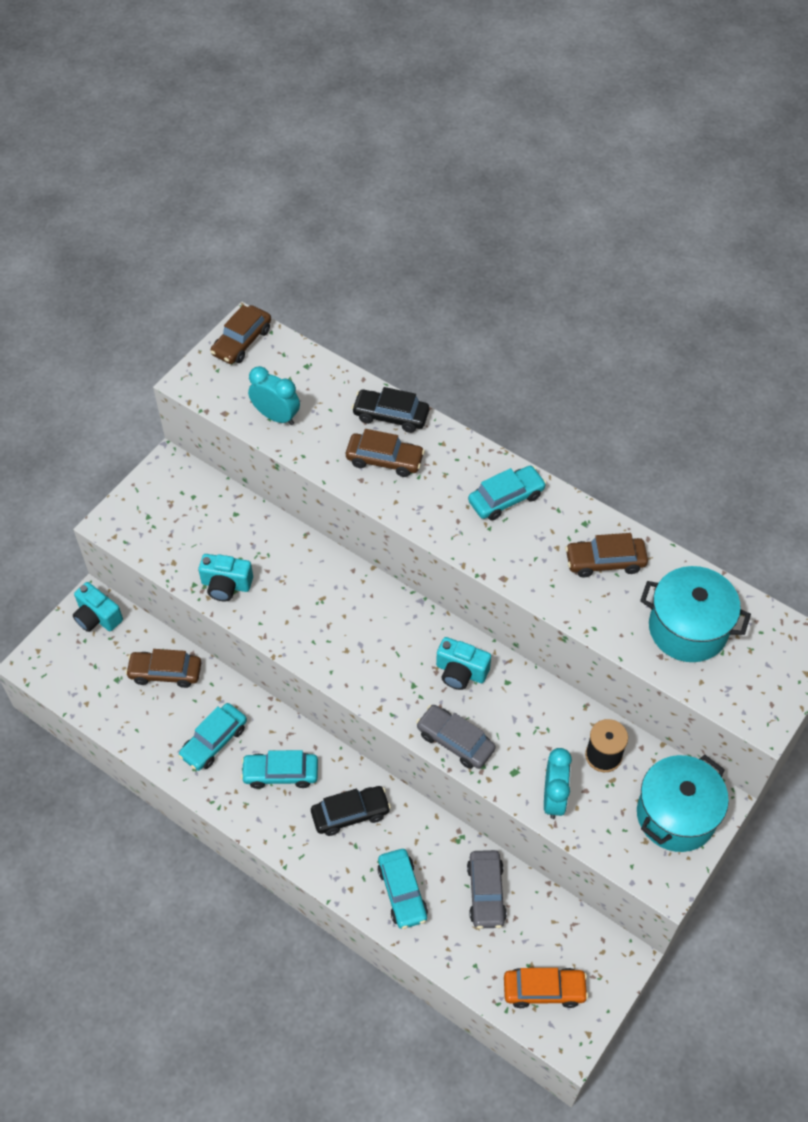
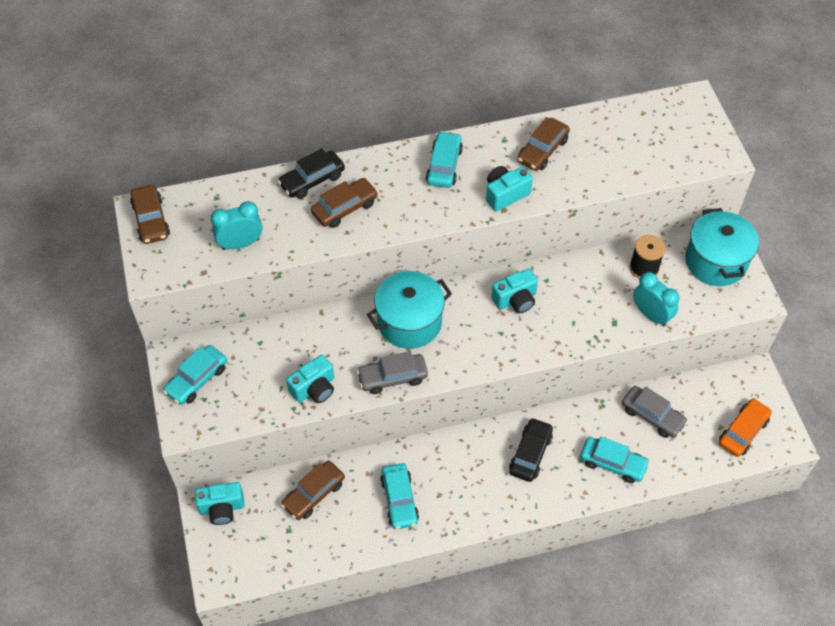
camera: 50 degrees left, 0 degrees up
(280, 773) = (462, 475): turquoise car -> turquoise car (197, 379)
(455, 741) = (564, 339): grey car -> grey car (392, 377)
(522, 567) = (505, 194): none -> turquoise camera
(688, 629) = (629, 145): turquoise pot -> turquoise pot (409, 322)

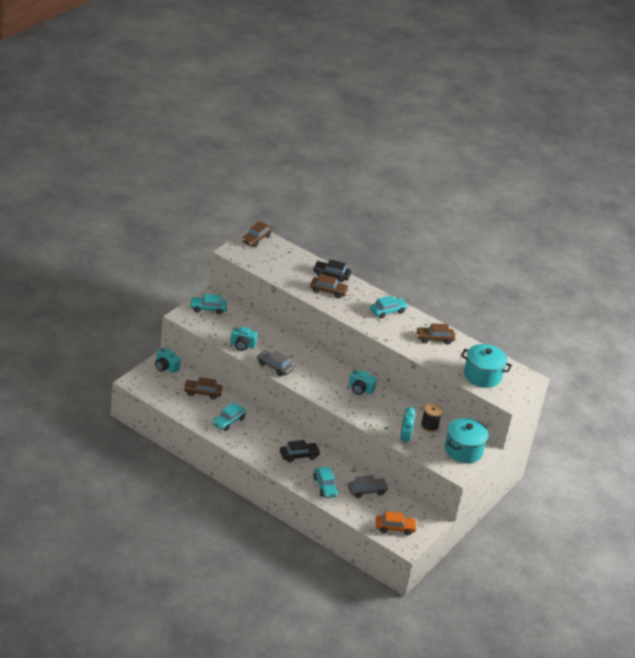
camera: 45 degrees right, 20 degrees down
(240, 244) = (274, 269): turquoise clock -> none
(409, 322) = (308, 360): turquoise pot -> turquoise pot (482, 376)
(505, 194) = (395, 336): turquoise camera -> none
(652, 416) = (367, 491): grey car -> grey car turned 105 degrees counterclockwise

